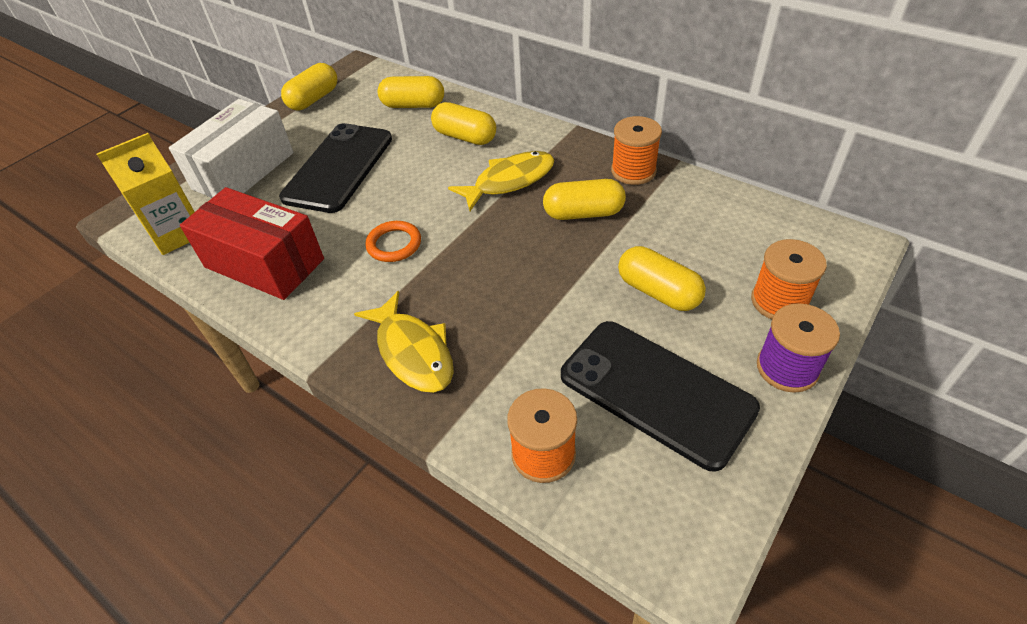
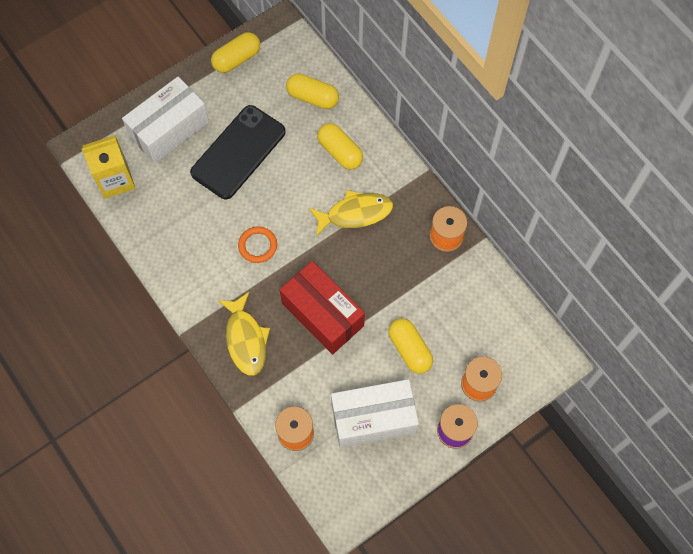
camera: 15 degrees right, 20 degrees up
(264, 263) = (169, 231): red box -> red box (322, 314)
(583, 213) = (393, 264): yellow capsule -> none
(656, 392) = (373, 418): black phone -> white box

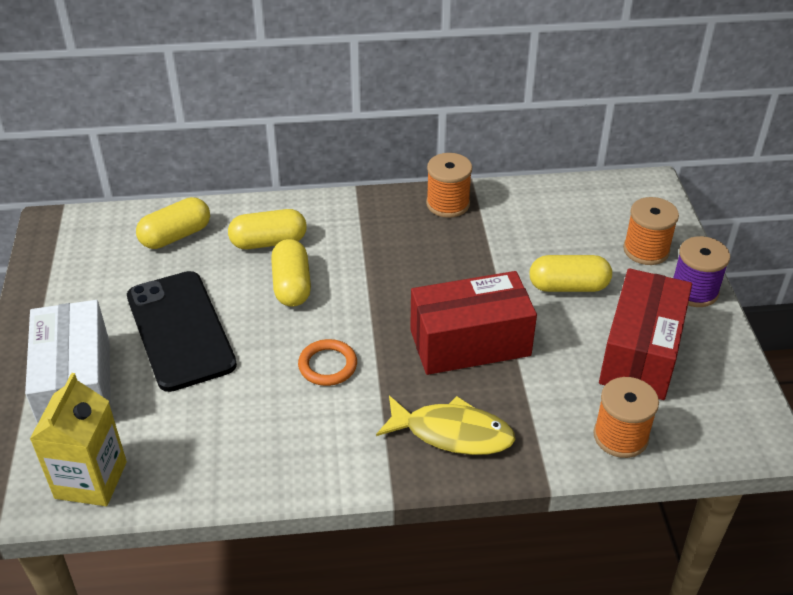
camera: 60 degrees left, 25 degrees down
(237, 59) = (52, 279): yellow capsule -> yellow capsule (292, 285)
(355, 213) = (359, 261): yellow fish -> none
(373, 418) = (640, 353): white box -> red box

